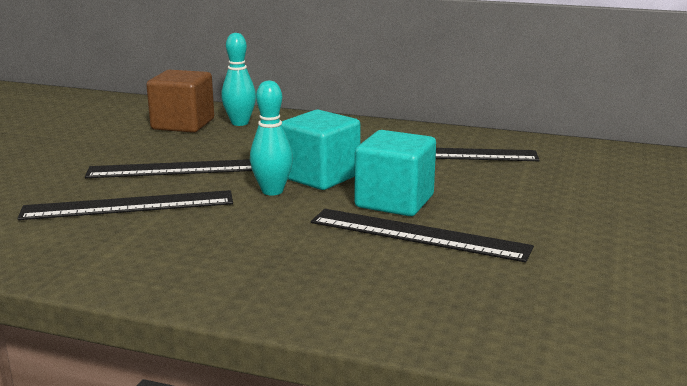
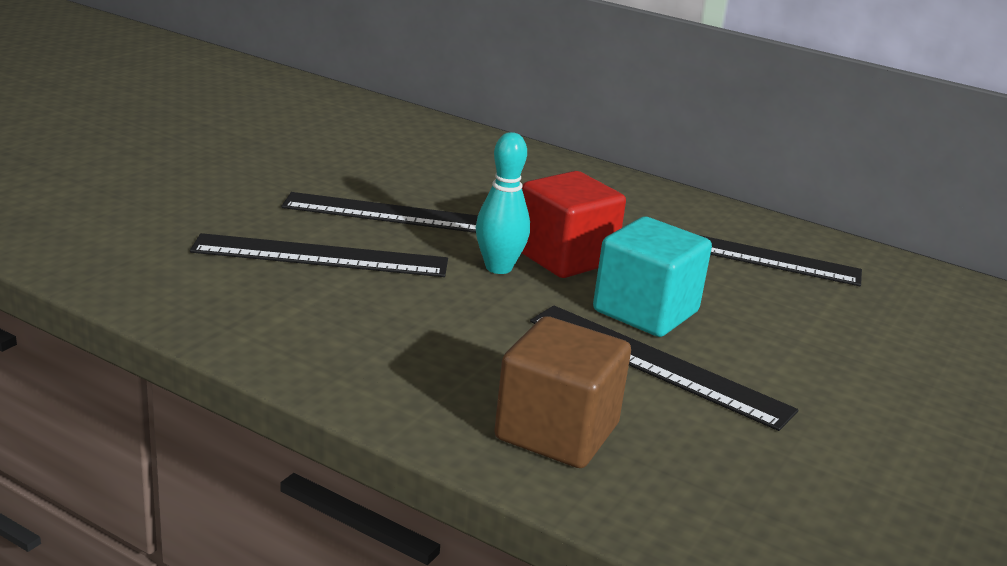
camera: 10 degrees right, 5 degrees up
(183, 124) = (421, 150): brown cube -> brown cube (557, 432)
(240, 123) = (492, 159): turquoise bowling pin -> none
(320, 177) = (565, 257): turquoise cube -> red cube

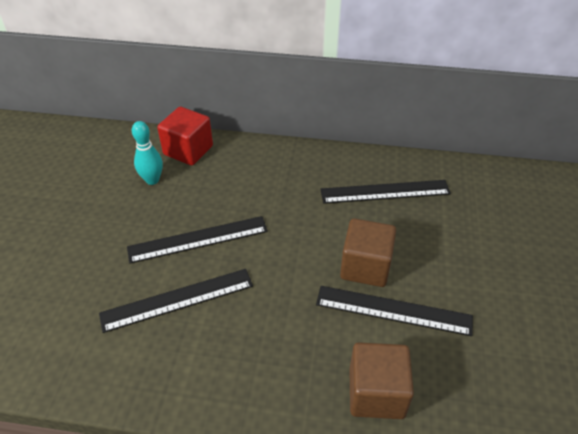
camera: 20 degrees left, 20 degrees up
(498, 268) = (275, 263): turquoise bowling pin -> turquoise bowling pin (152, 180)
(565, 257) = (303, 237): red cube -> red cube (188, 150)
(645, 311) = (365, 266): turquoise cube -> brown cube

